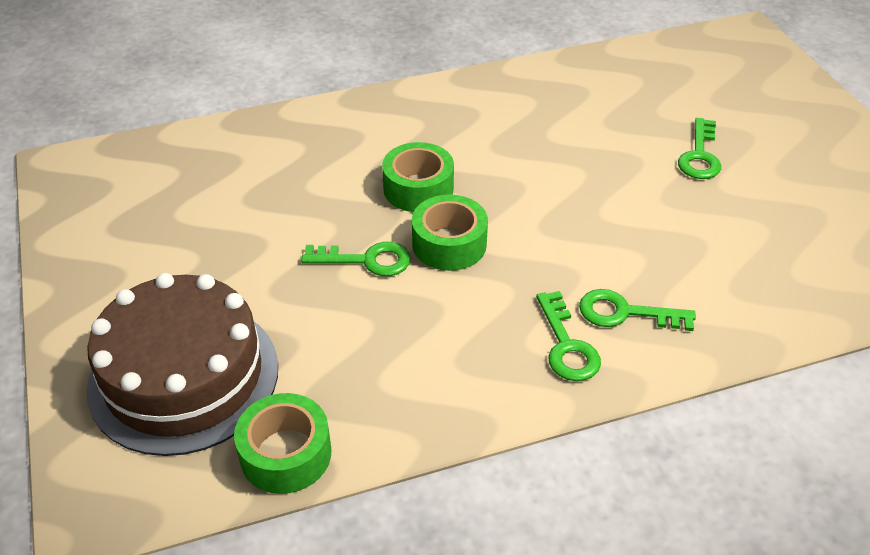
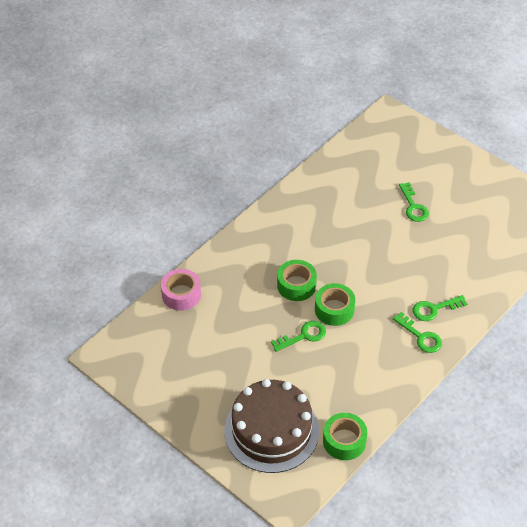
camera: 30 degrees left, 5 degrees up
(241, 136) = (181, 294): none -> pink tape

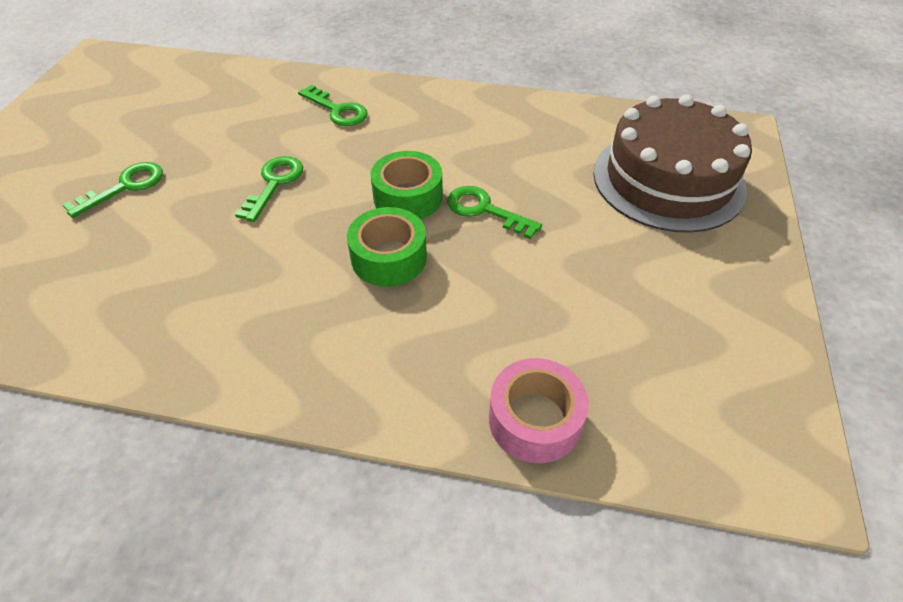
camera: 120 degrees left, 0 degrees up
(344, 441) = (610, 117): green tape -> none
(420, 336) = (394, 108): green key -> green key (274, 184)

